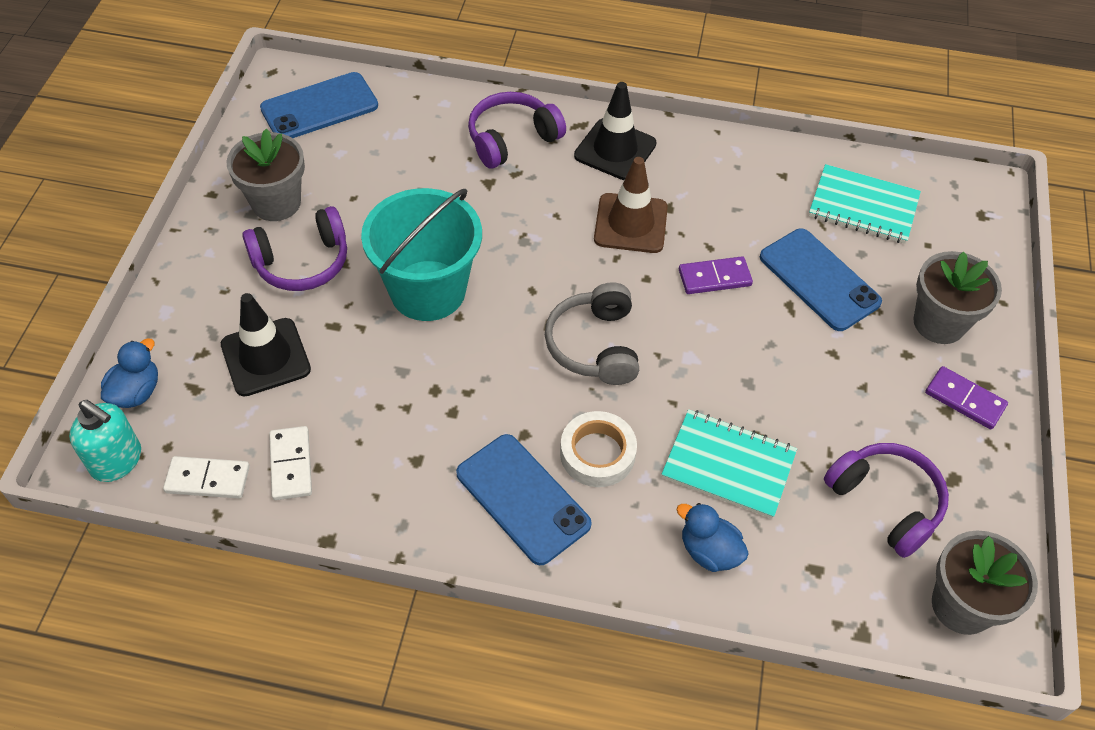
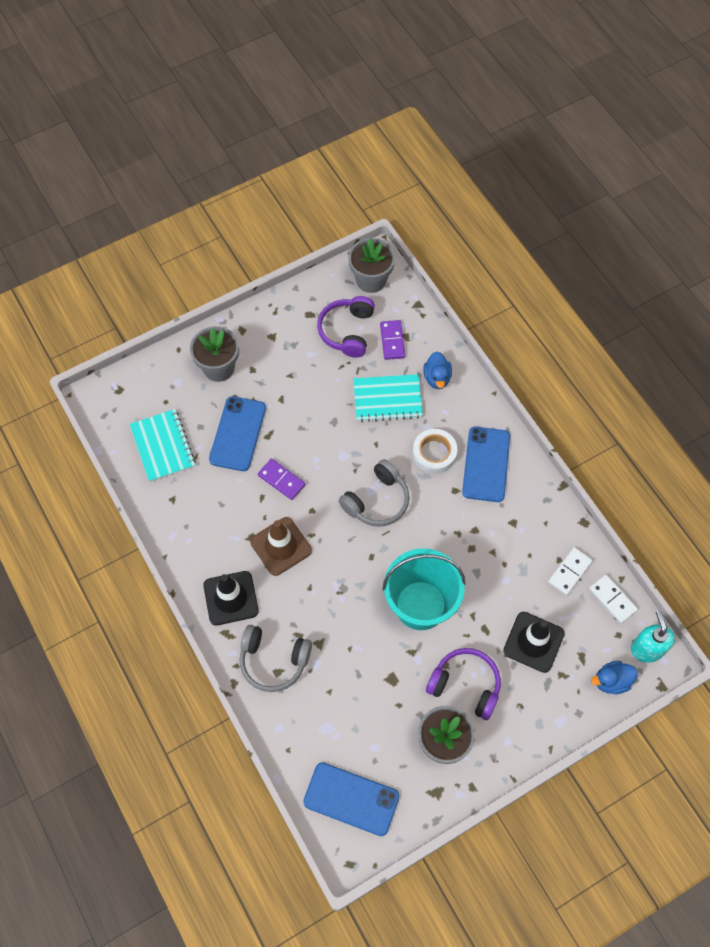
camera: 130 degrees left, 10 degrees up
(512, 139) = (273, 661): purple headphones -> grey headphones
(728, 465) = (387, 399): turquoise notebook -> turquoise notebook turned 75 degrees counterclockwise
(964, 399) = (259, 333): purple domino -> purple domino (392, 341)

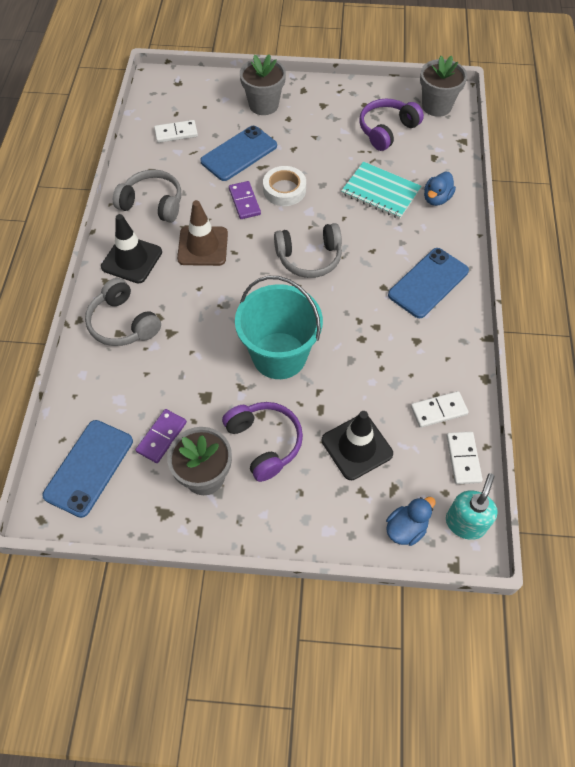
camera: 35 degrees right, 5 degrees down
(163, 446) = (176, 133): turquoise notebook -> white domino
(203, 532) = (152, 203): none -> grey headphones
(351, 799) = (89, 468): blue phone -> blue phone turned 60 degrees clockwise
(392, 341) = (419, 154): purple domino -> purple domino (161, 437)
(434, 453) = (388, 250): white tape -> white tape (284, 190)
(611, 681) = (406, 528): blue duck -> blue duck turned 120 degrees clockwise

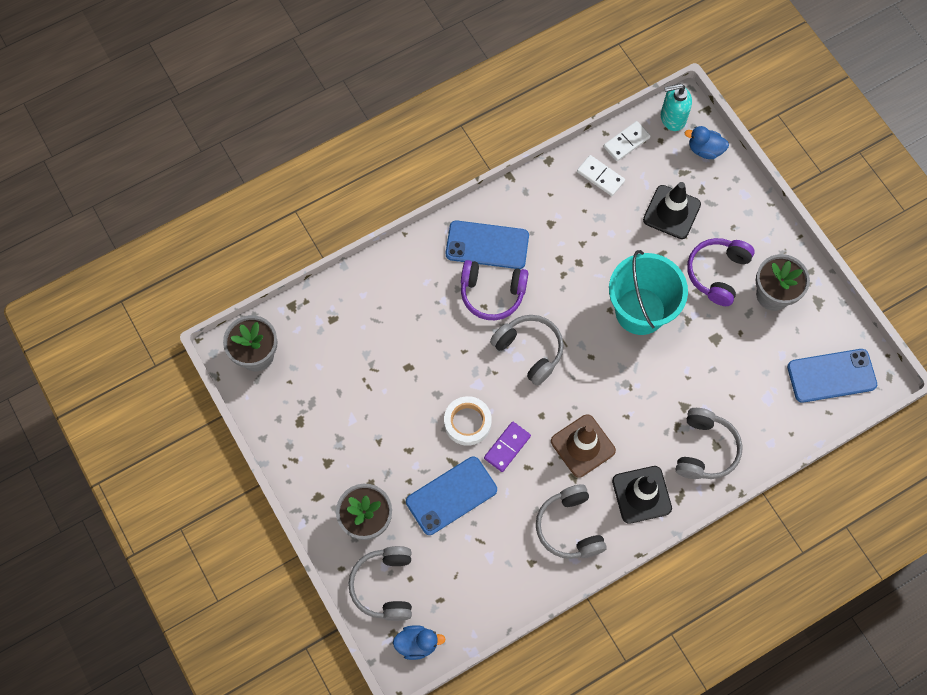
camera: 125 degrees left, 10 degrees up
(161, 437) = (770, 345): purple domino -> none
(176, 133) = (467, 577): white domino -> none
(212, 93) = (384, 586): none -> grey headphones
(239, 153) = (451, 496): blue phone -> blue phone turned 45 degrees counterclockwise
(380, 192) = (410, 339): turquoise notebook -> none
(387, 130) = (323, 380): purple headphones -> purple headphones (492, 293)
(436, 198) = (385, 289): blue duck -> blue duck (417, 643)

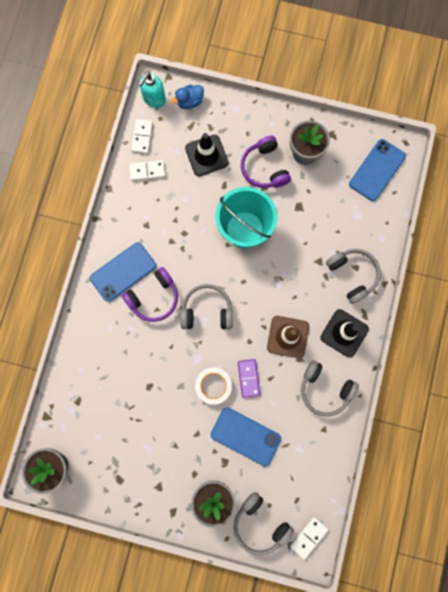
camera: 45 degrees left, 10 degrees up
(417, 643) = (308, 537): blue duck -> white domino
(451, 496) = (245, 436): blue phone -> blue phone turned 75 degrees counterclockwise

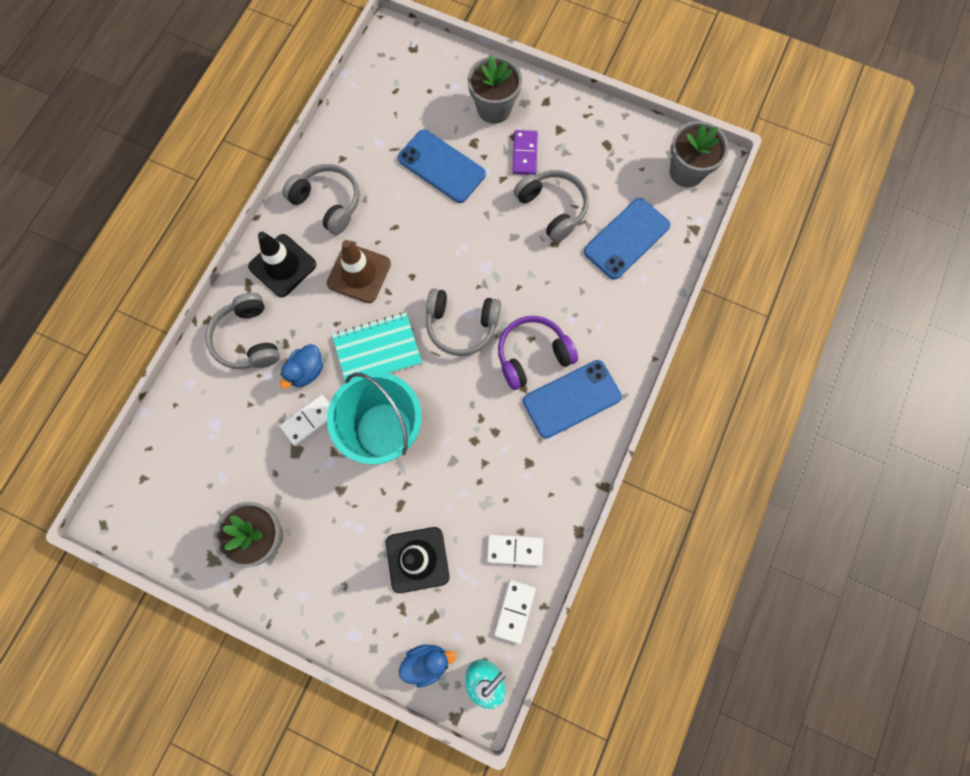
camera: 170 degrees left, 5 degrees down
(213, 385) = (471, 230): white tape -> none
(248, 378) = (423, 232): purple domino -> purple domino (524, 154)
(260, 523) = (445, 74): grey headphones -> grey headphones (552, 208)
(261, 283) = (377, 350): none -> turquoise notebook
(264, 168) = (332, 522): purple headphones -> none
(306, 260) = (306, 371): none -> blue duck
(308, 537) = (391, 53): white domino -> white domino (309, 421)
(377, 170) = (162, 488): blue phone -> blue phone (626, 239)

